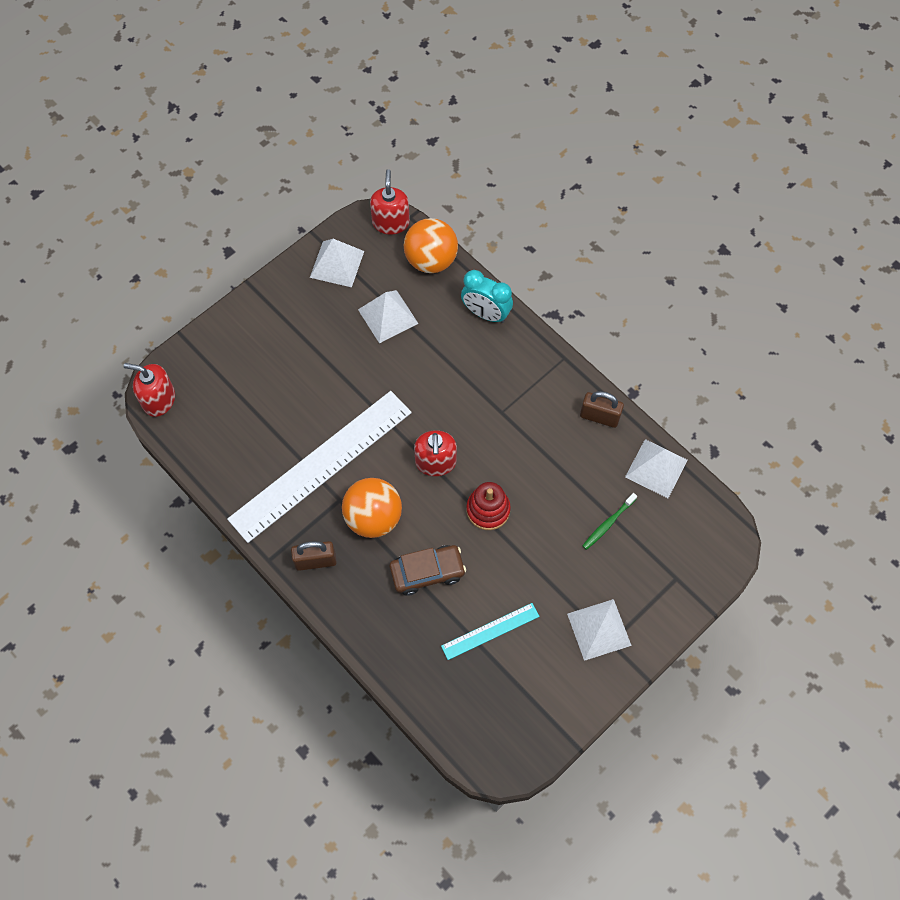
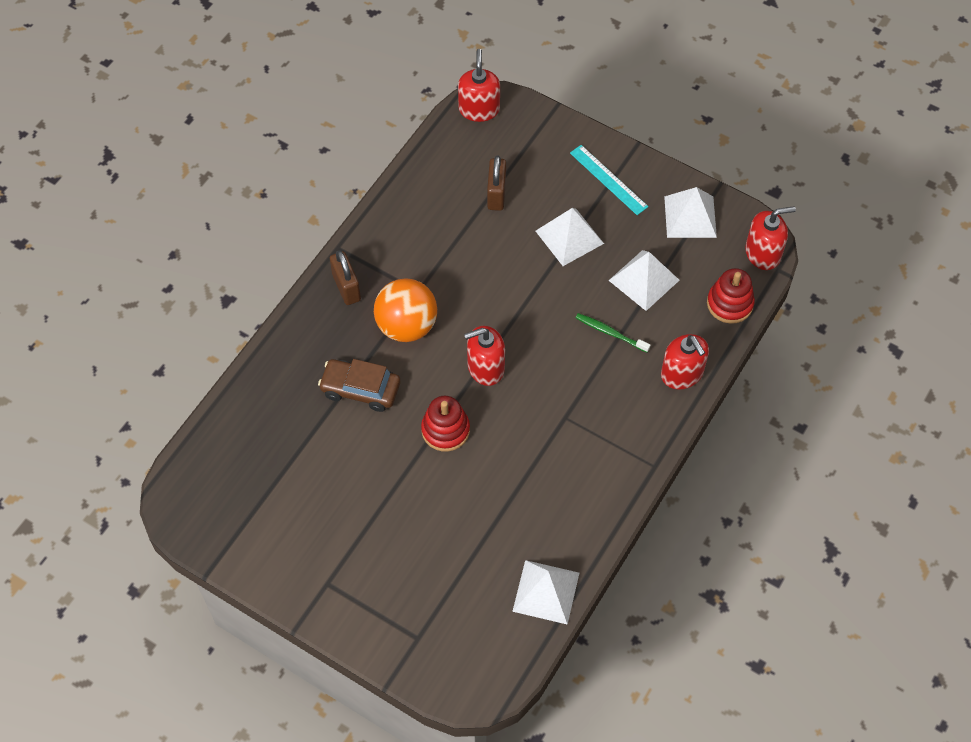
camera: 75 degrees right, 5 degrees down
(321, 465) = (451, 265): white ruler -> none
(427, 572) = (360, 389): brown car -> brown car turned 135 degrees clockwise
(431, 260) = (729, 304): orange ball -> red stacking toy
(486, 314) = (682, 373): turquoise clock -> red soap dispenser
(490, 631) = (311, 462): turquoise ruler -> turquoise ruler (608, 179)
(599, 417) = (591, 518): brown padlock -> brown padlock (496, 194)
(599, 629) = (338, 568): white pyramid -> white pyramid (569, 237)
(608, 524) = (463, 553): green toothbrush -> green toothbrush (610, 333)

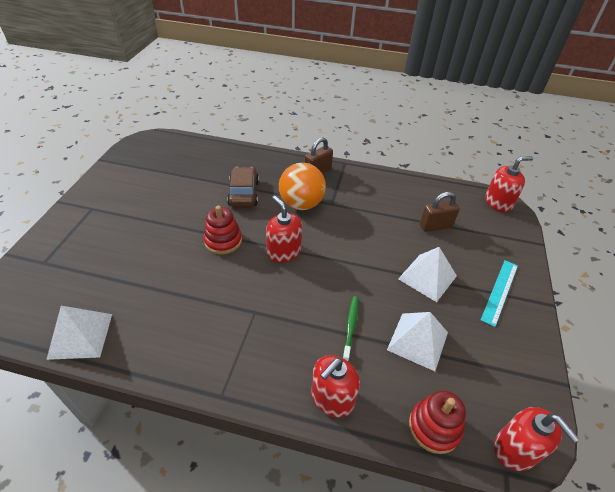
camera: 70 degrees right, 15 degrees down
(690, 216) = (509, 365): white pyramid -> none

